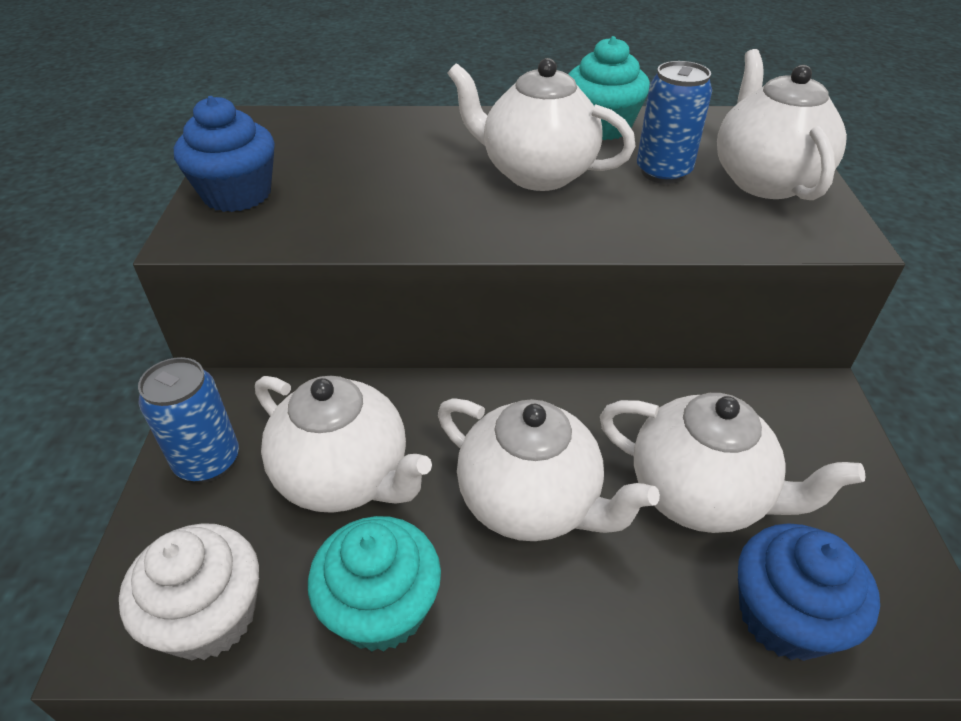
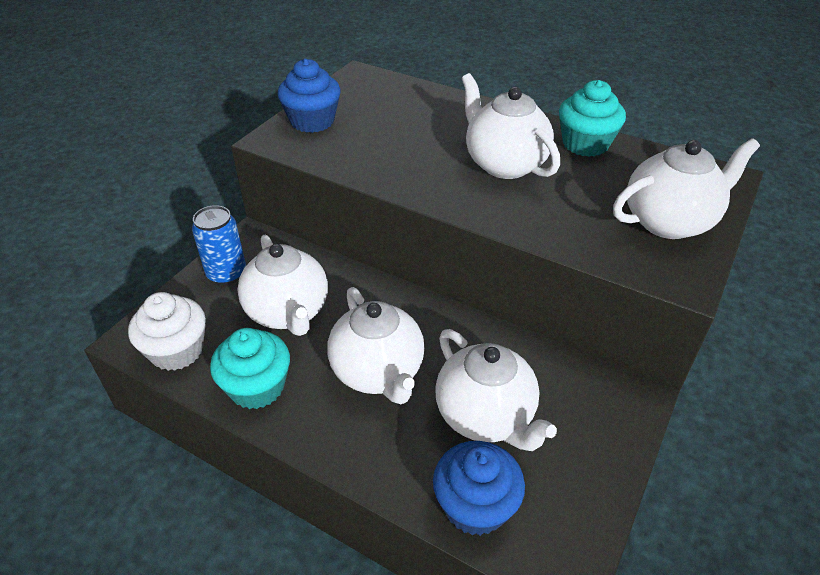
camera: 30 degrees right, 0 degrees up
(663, 172) = (596, 191): blue can -> none
(764, 180) = (669, 221): white teapot -> white teapot turned 45 degrees clockwise

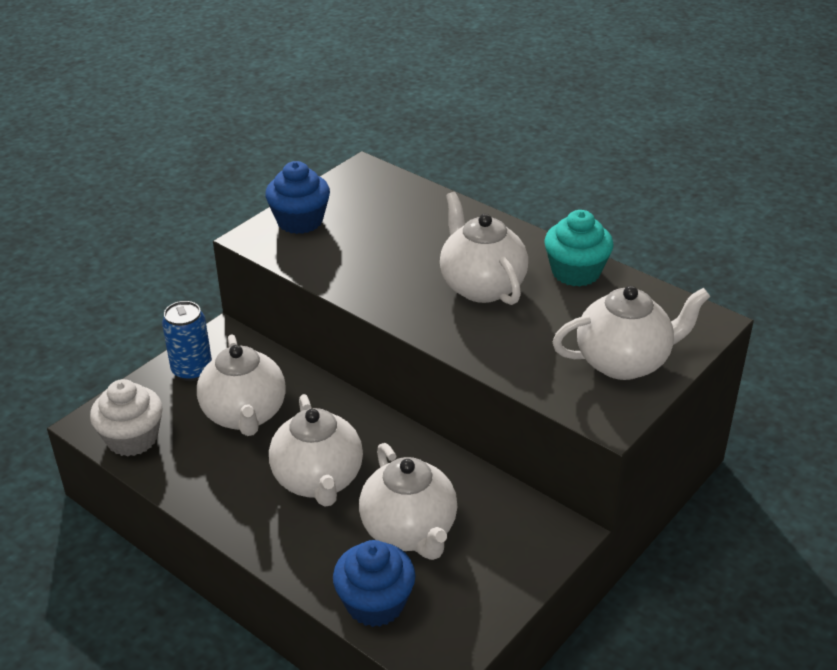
camera: 10 degrees right, 5 degrees down
(257, 387) = (201, 480): turquoise cupcake -> none

